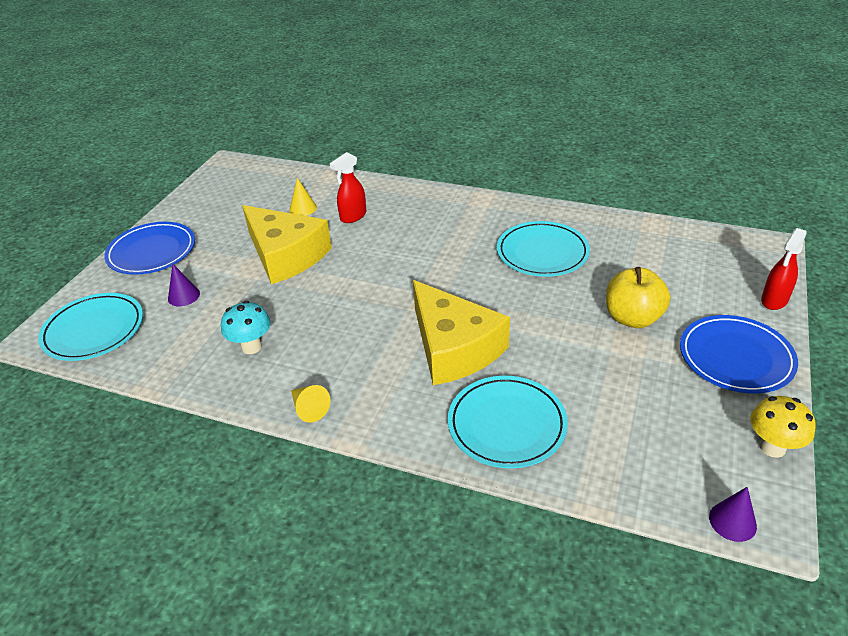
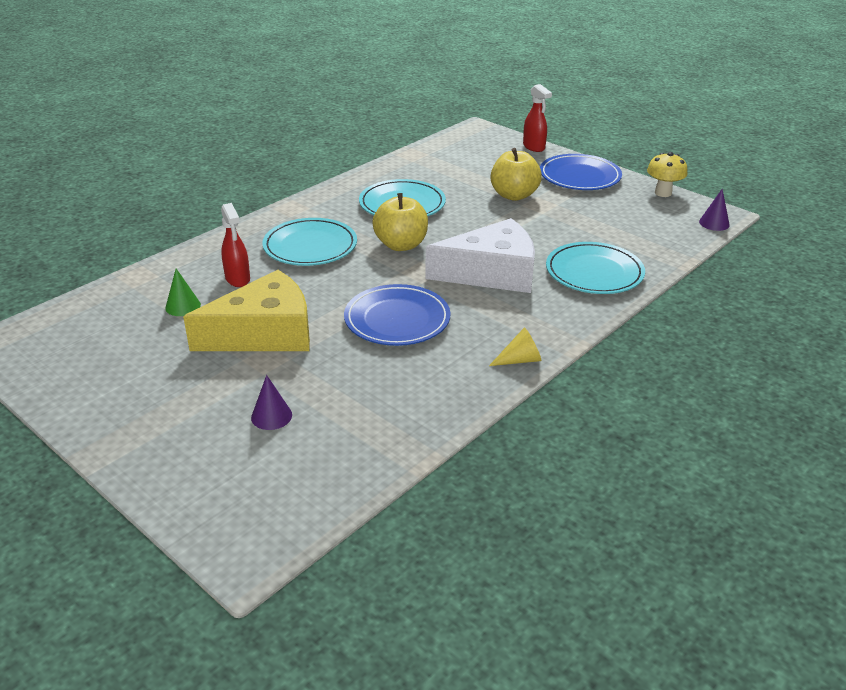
camera: 70 degrees left, 5 degrees down
(94, 330) = (275, 499): turquoise plate -> turquoise plate (310, 246)
(152, 252) = (145, 433): blue plate -> blue plate (397, 320)
(251, 347) = (406, 380): turquoise mushroom -> none
(303, 208) = (183, 306): yellow cone -> green cone
(453, 347) = (491, 273): yellow cheese -> white cheese
(465, 276) = (401, 245): none -> yellow apple

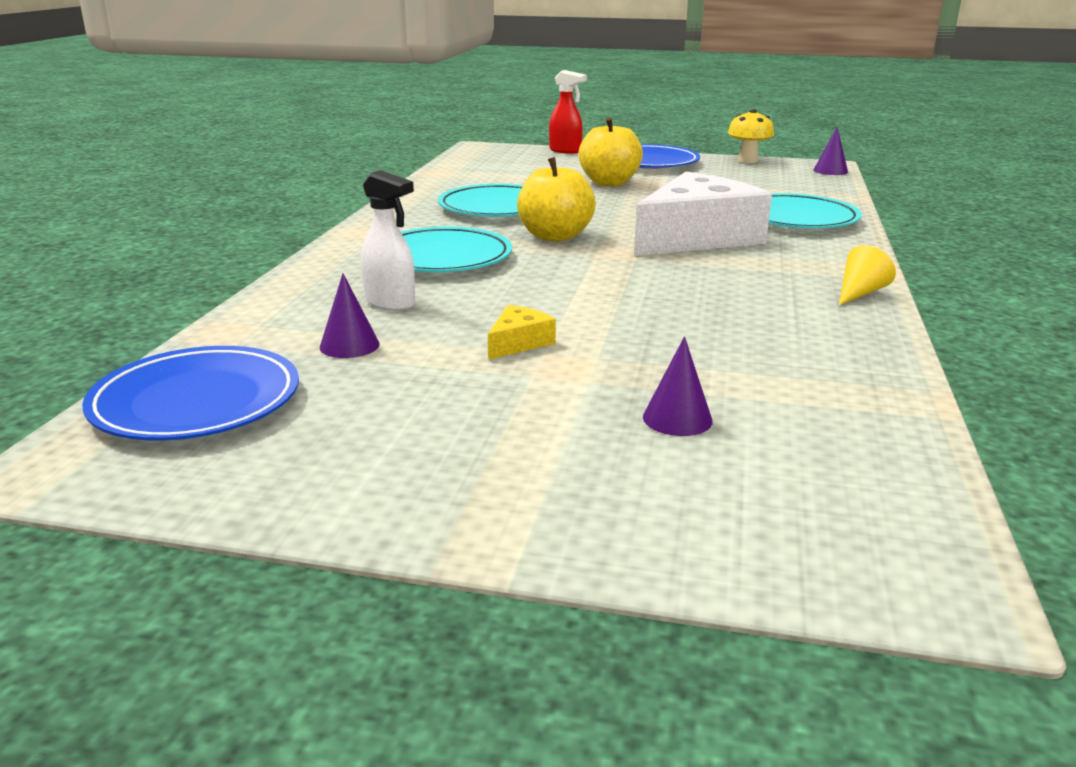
camera: 30 degrees left, 10 degrees down
(183, 306) = (349, 345): green cone -> purple cone
(238, 279) = (390, 303): red spray bottle -> white spray bottle
(264, 333) = (518, 343): yellow cheese -> yellow cheese, size x0.40
(397, 320) = (665, 293): blue plate -> blue plate (196, 401)

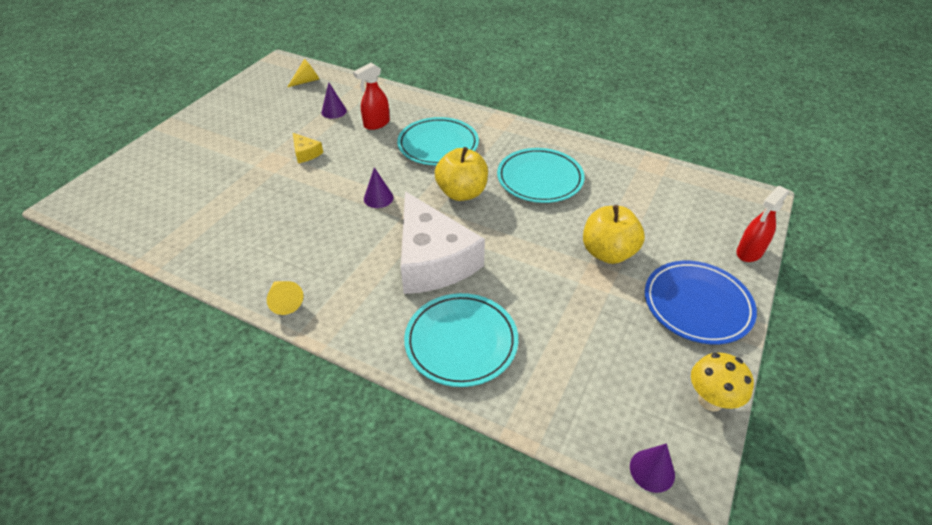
camera: 105 degrees right, 20 degrees up
(196, 401) = (306, 81): blue plate -> yellow cone
(390, 303) = (376, 124): white spray bottle -> red spray bottle
(677, 419) = (205, 180): purple cone -> purple cone (378, 198)

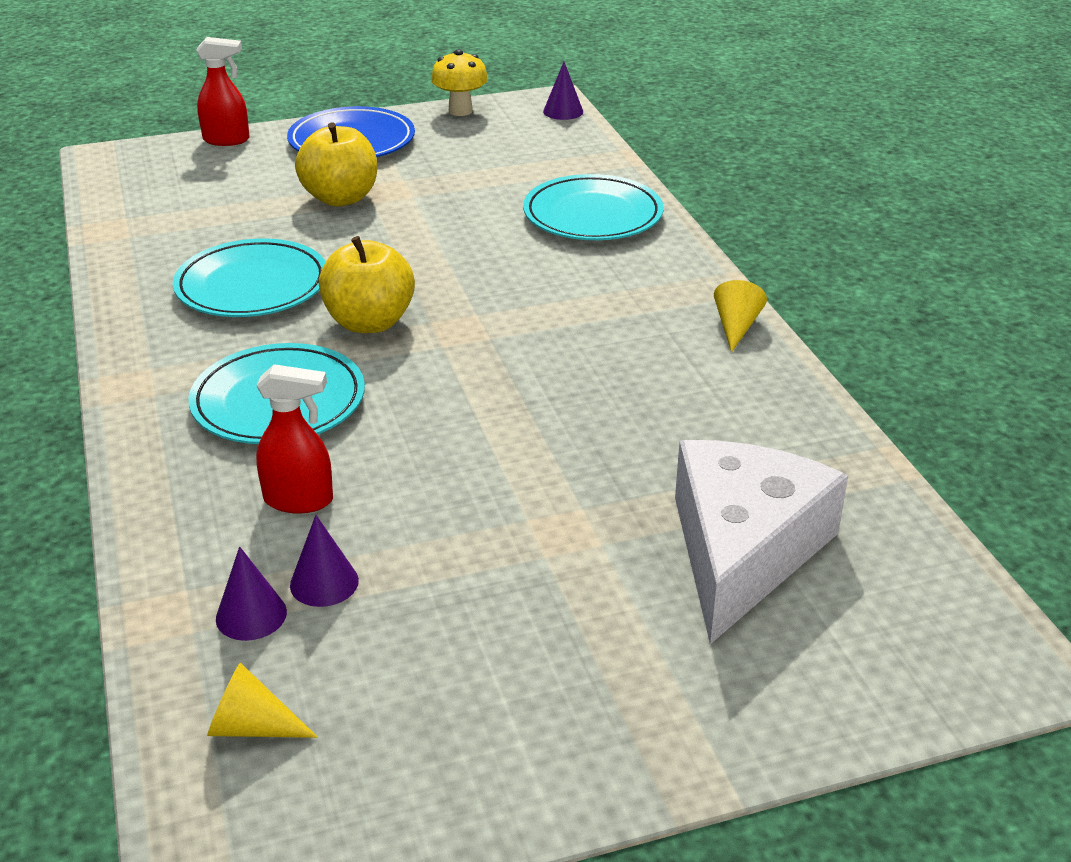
camera: 135 degrees left, 10 degrees down
(306, 153) = (491, 514): yellow cheese -> none
(378, 198) = (481, 375): purple cone -> purple cone (251, 615)
(432, 260) = (521, 279): white cheese -> white cheese (742, 551)

